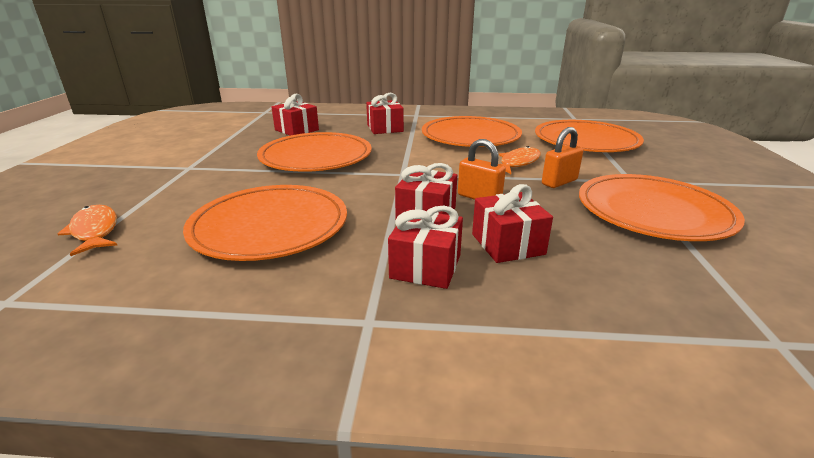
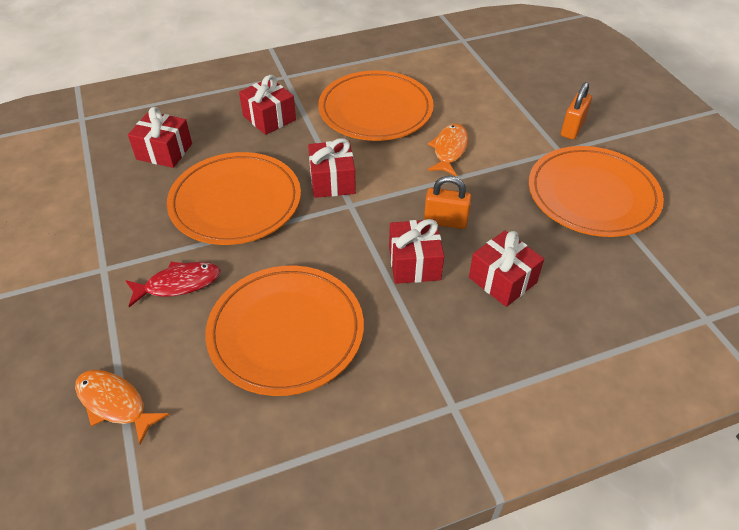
camera: 25 degrees left, 20 degrees up
(225, 184) = (178, 284): none -> red fish
(425, 266) = (456, 331): red gift -> red gift (332, 181)
(559, 182) = (501, 172): orange padlock -> orange padlock (572, 128)
(586, 141) = (493, 87): orange plate -> none

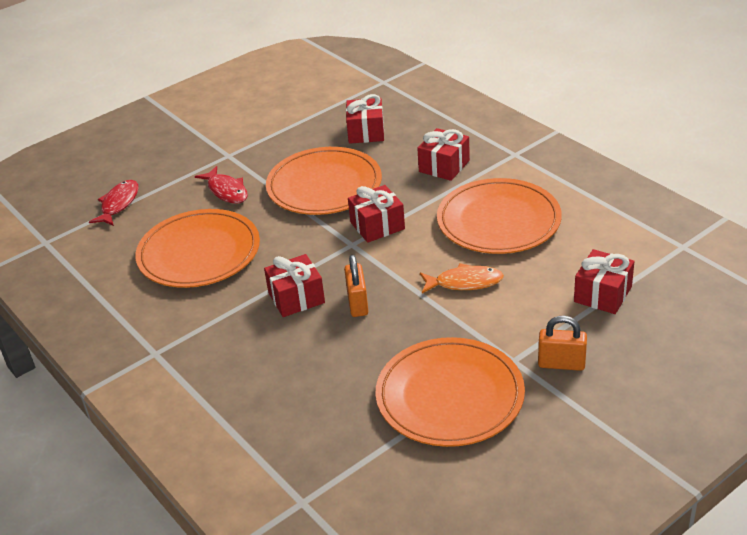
camera: 75 degrees right, 10 degrees down
(115, 404) = (118, 204): orange fish -> red fish
(502, 280) = (298, 354): red gift -> red gift (603, 294)

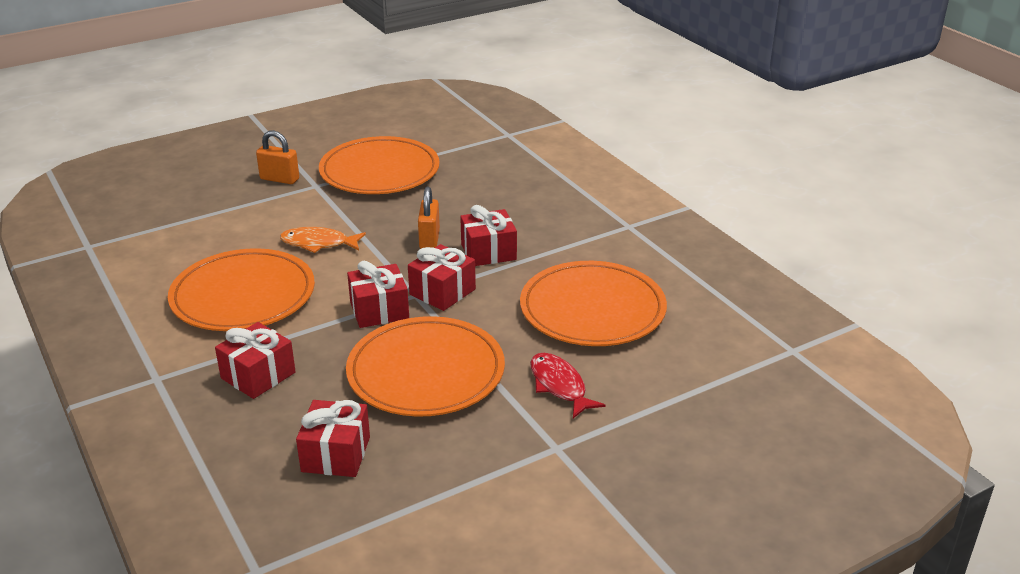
camera: 175 degrees left, 5 degrees down
(118, 204) = (710, 390): red fish -> none
(603, 294) = (202, 218): red gift -> red gift (442, 292)

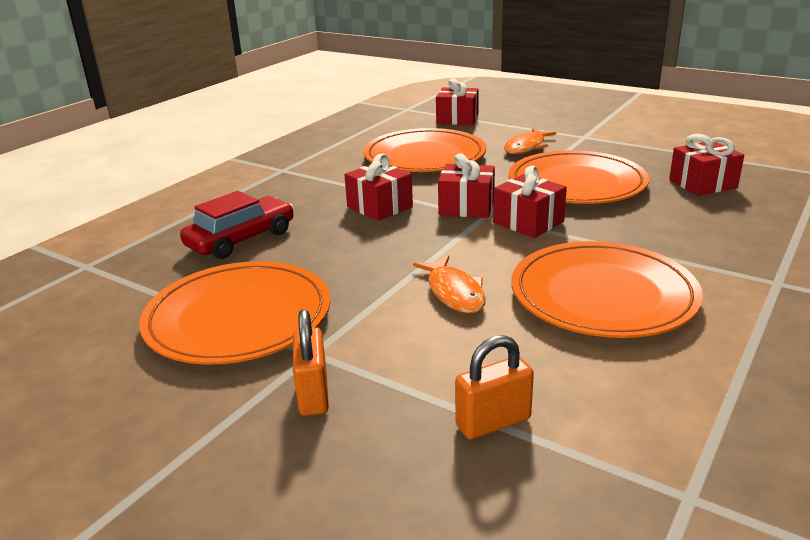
camera: 115 degrees left, 5 degrees down
(258, 375) = (687, 239): red gift -> red gift (457, 119)
(429, 240) = (384, 237): orange padlock -> orange padlock (493, 422)
(491, 186) = (241, 239): none -> red car
(559, 386) = (526, 147): red fish -> orange fish

